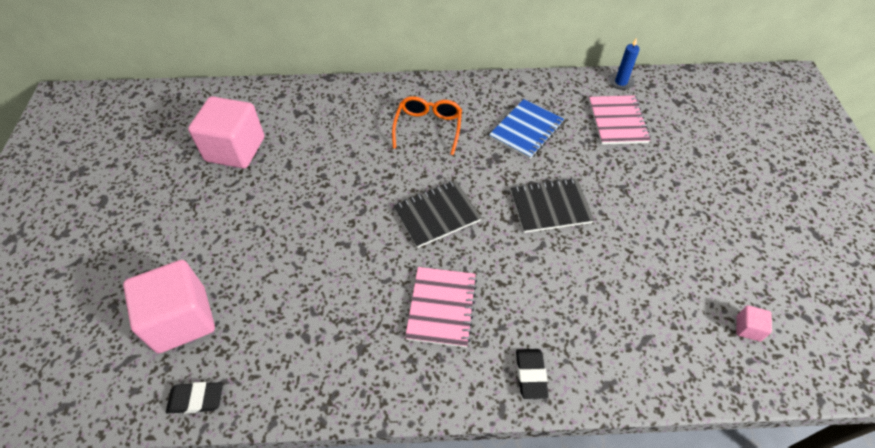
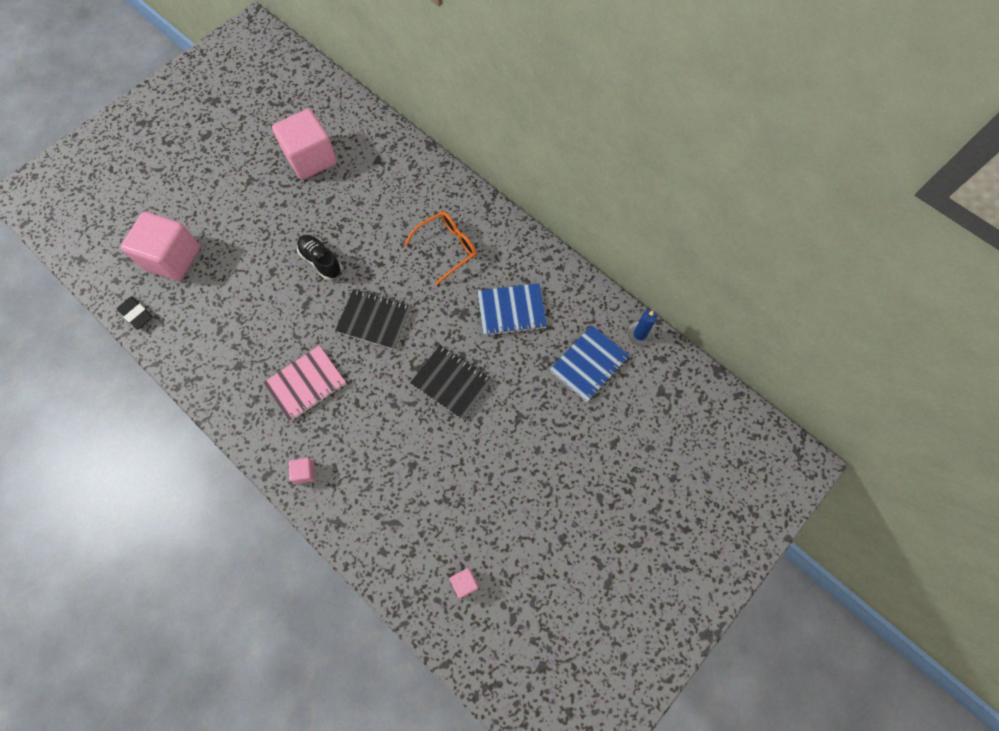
camera: 45 degrees right, 15 degrees up
(337, 210) = (321, 261): none -> black shoe
(531, 375) = (305, 472): black eraser -> pink cube
(617, 121) = (589, 364): pink notebook -> blue notebook

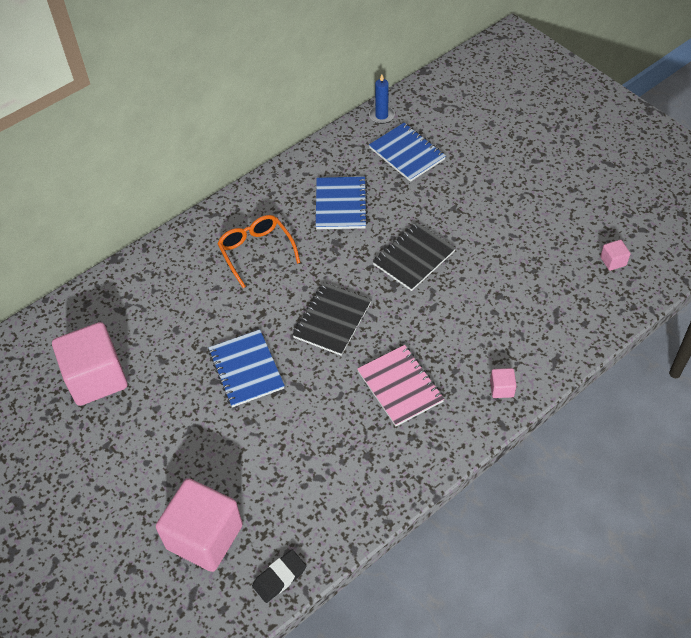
camera: 80 degrees left, 15 degrees down
(321, 261) = (246, 369): black shoe -> blue notebook

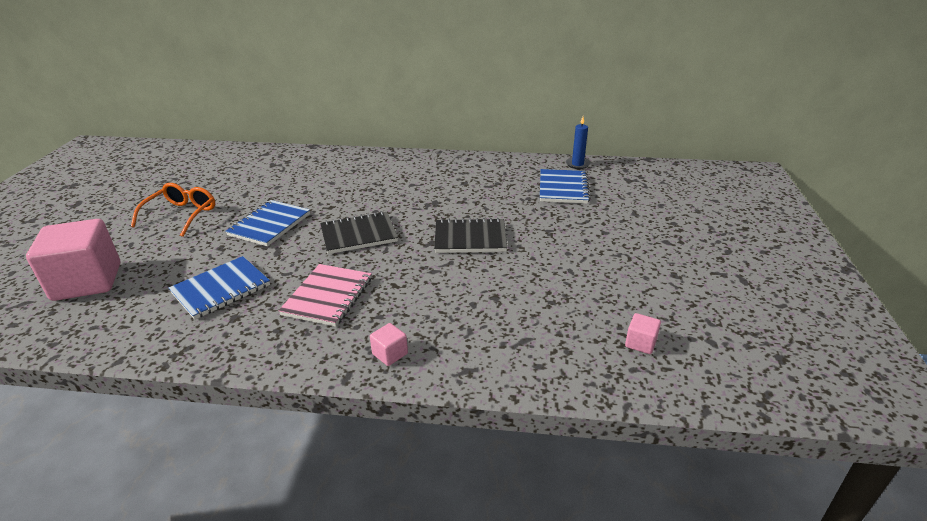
camera: 45 degrees right, 20 degrees down
(96, 378) = (206, 182): pink cube -> none
(256, 252) = (382, 180): orange glasses -> orange glasses (181, 215)
(279, 577) = (61, 336): black eraser -> none
(341, 204) = (472, 188): blue notebook -> blue notebook (221, 289)

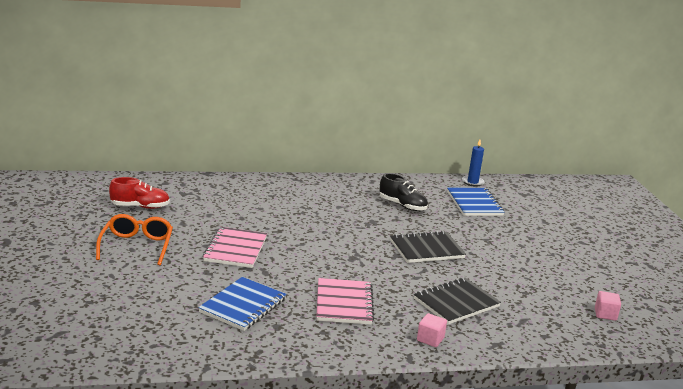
camera: 20 degrees left, 10 degrees down
(87, 282) = (104, 310): pink cube -> none
(222, 176) = (140, 206): none -> red shoe
(269, 225) = (235, 249): blue notebook -> pink notebook
(359, 235) = (327, 253): black notebook -> black notebook (456, 303)
(480, 186) = (402, 205): none -> black shoe

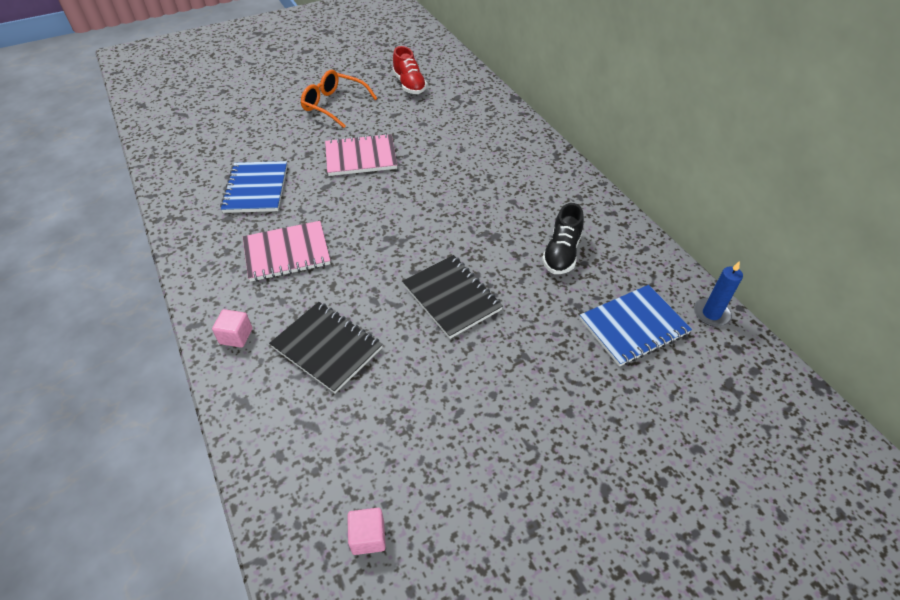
camera: 75 degrees right, 25 degrees up
(136, 246) = (334, 105): orange glasses -> orange glasses turned 135 degrees counterclockwise
(243, 306) = (256, 189): blue notebook -> blue notebook turned 75 degrees clockwise

